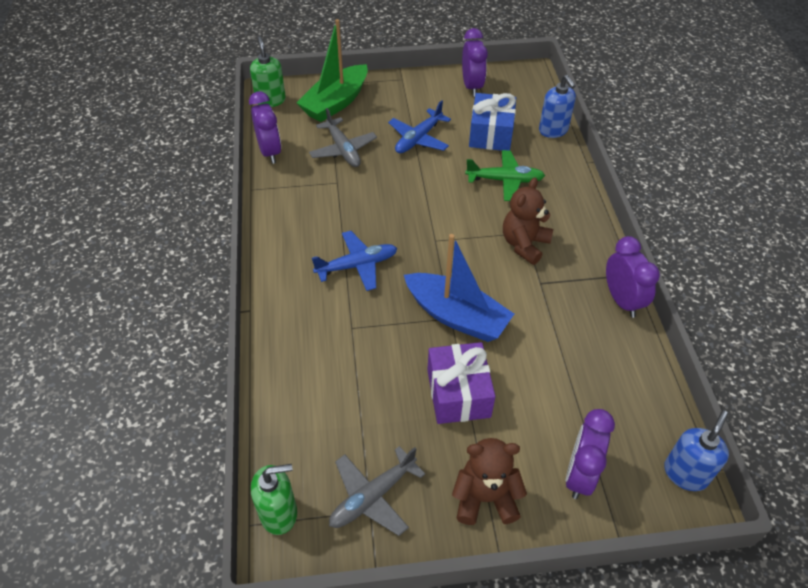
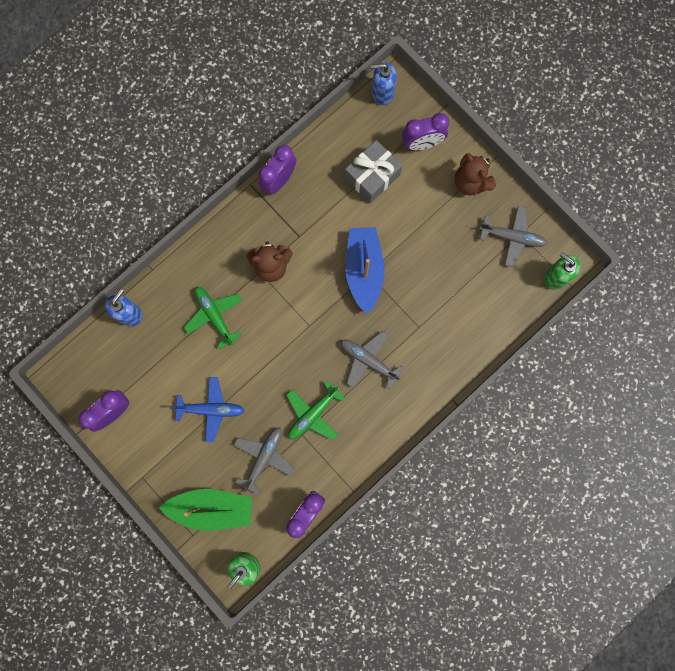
camera: 125 degrees left, 30 degrees up
(347, 198) = (313, 414): none -> green plane
(357, 265) = (368, 360): blue plane -> grey plane
(458, 393) = (418, 234): purple gift -> none
(491, 134) = (167, 358): blue gift -> none
(568, 390) = (372, 176): none -> grey gift

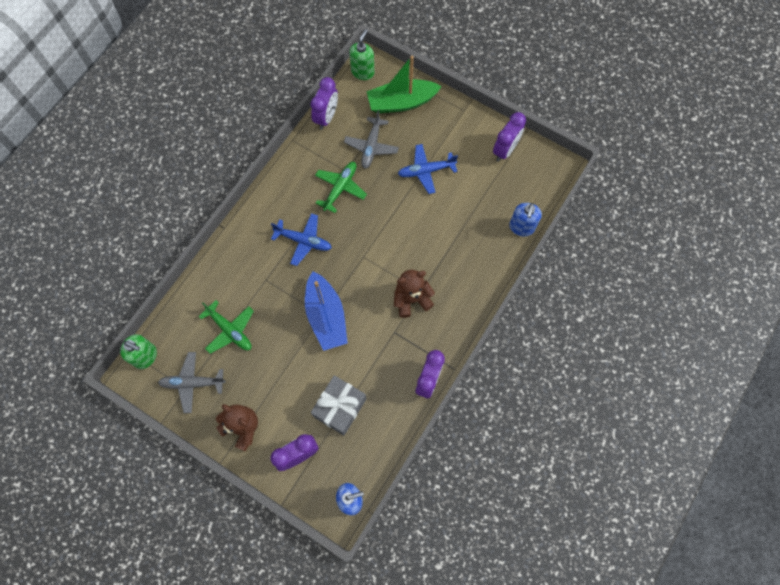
camera: 165 degrees right, 10 degrees down
(214, 316) = (448, 244): green plane -> green plane (230, 330)
(368, 360) = (303, 241): grey plane -> blue plane

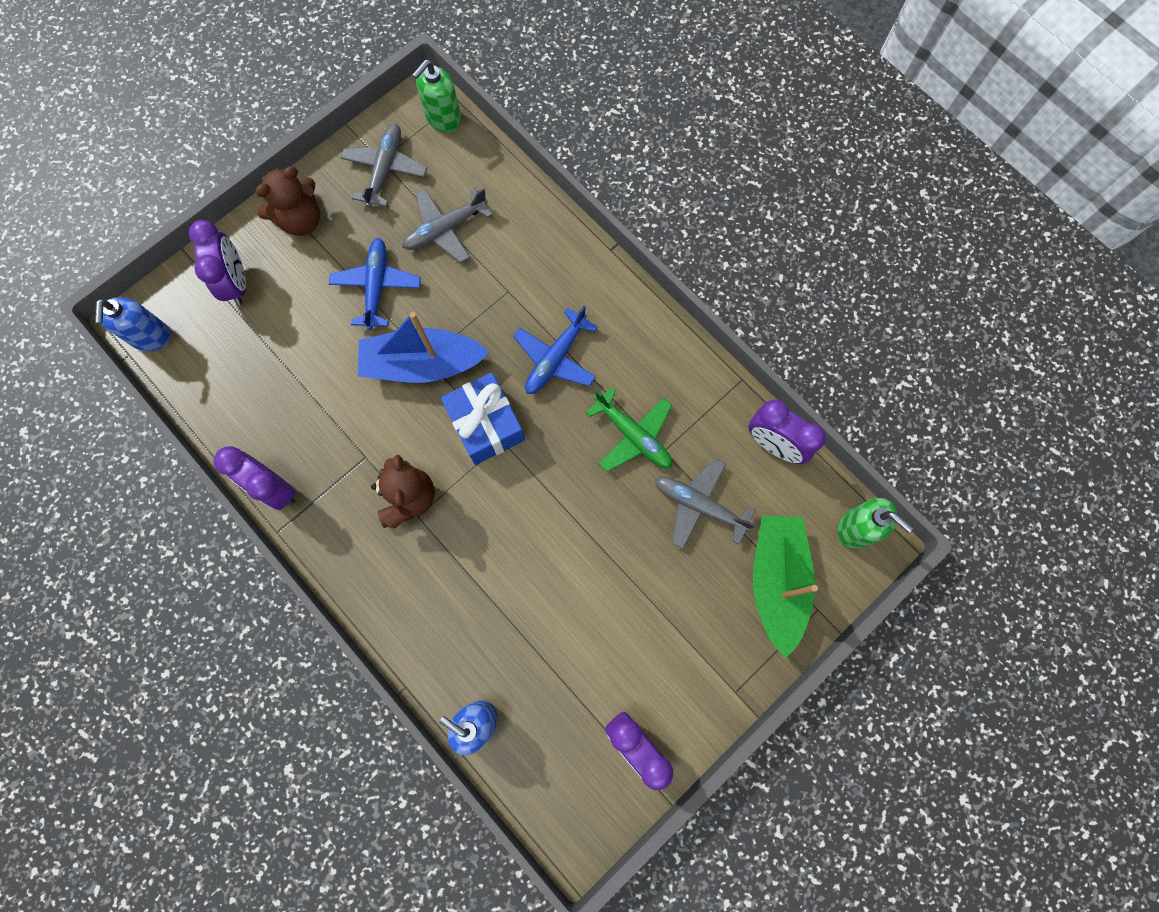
camera: 105 degrees right, 5 degrees up
(230, 330) = (445, 229): green plane -> grey plane
(340, 407) = (281, 352): grey gift -> none
(355, 269) = (486, 425): none -> blue gift
(426, 171) = (629, 586): blue plane -> blue plane (377, 286)

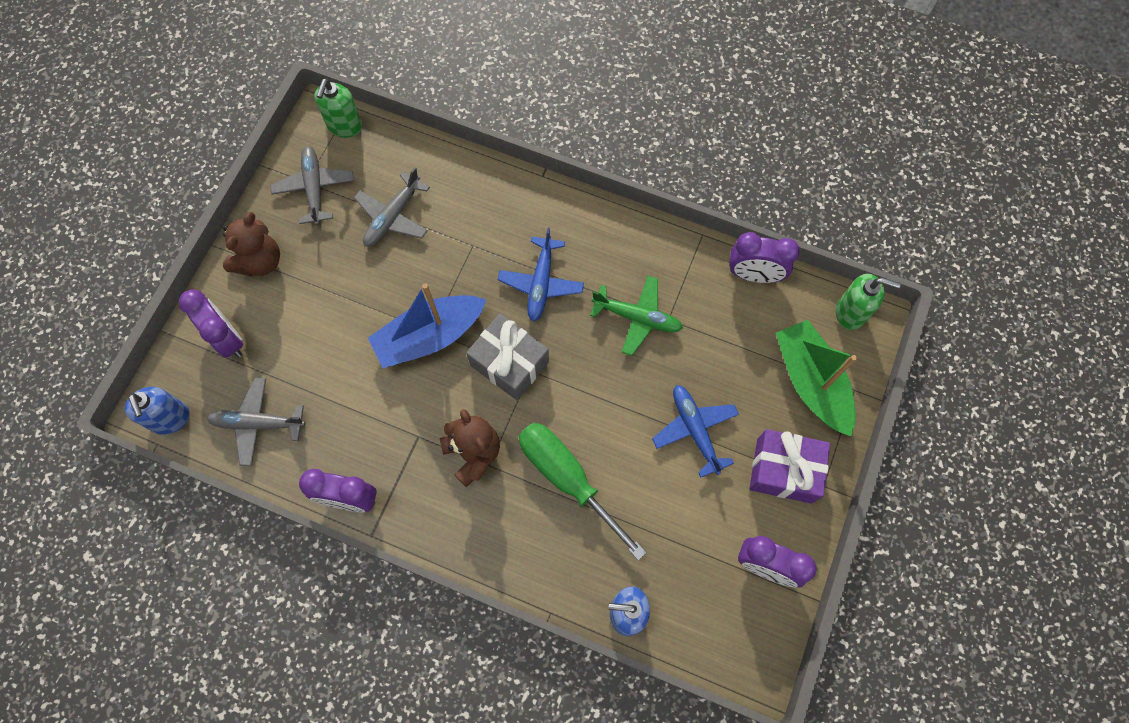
camera: 25 degrees left, 5 degrees down
(377, 286) = (356, 289): blue plane -> blue plane (695, 430)
(485, 564) = (567, 478): none -> green screwdriver
(486, 425) = (509, 363): blue gift -> grey gift
(699, 505) = (719, 350): grey plane -> grey plane (258, 423)
(703, 658) = (784, 471): none -> purple gift

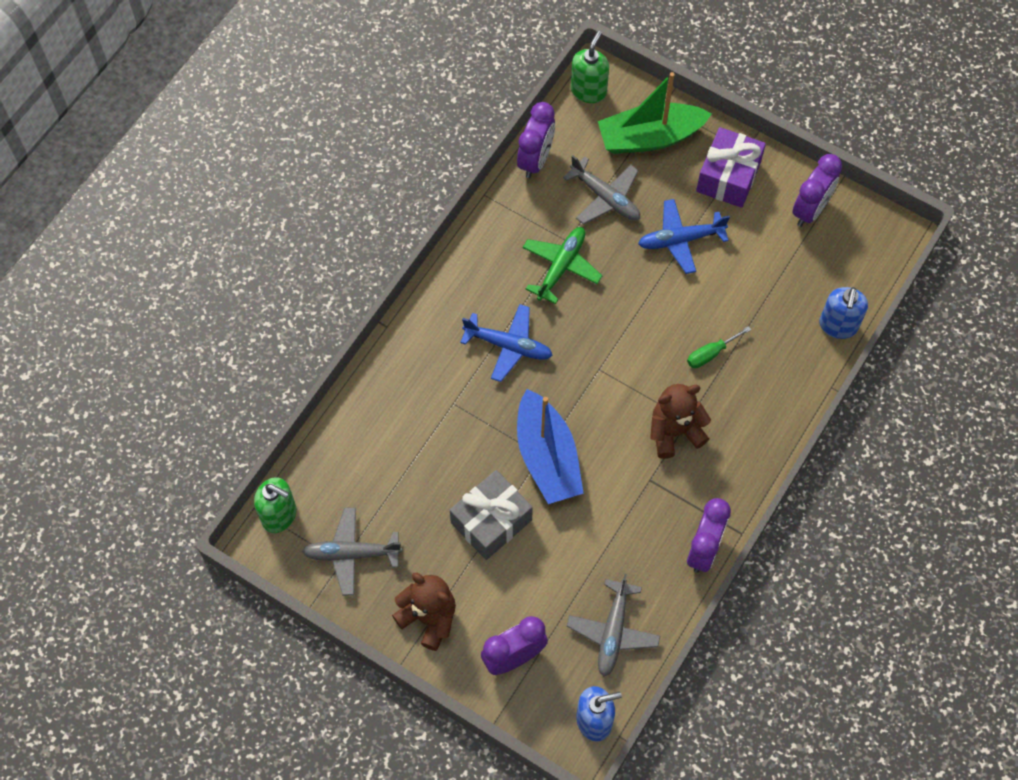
camera: 80 degrees left, 5 degrees down
(393, 217) = (403, 477): grey plane -> grey plane (605, 197)
(509, 363) = (588, 387): grey gift -> grey gift (491, 521)
(567, 478) = (710, 354): green screwdriver -> green screwdriver, size x0.46

